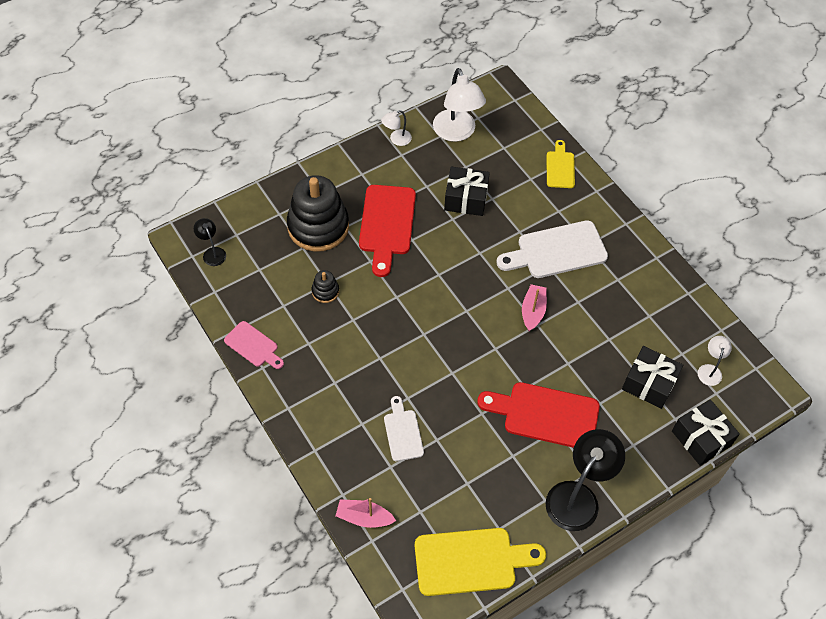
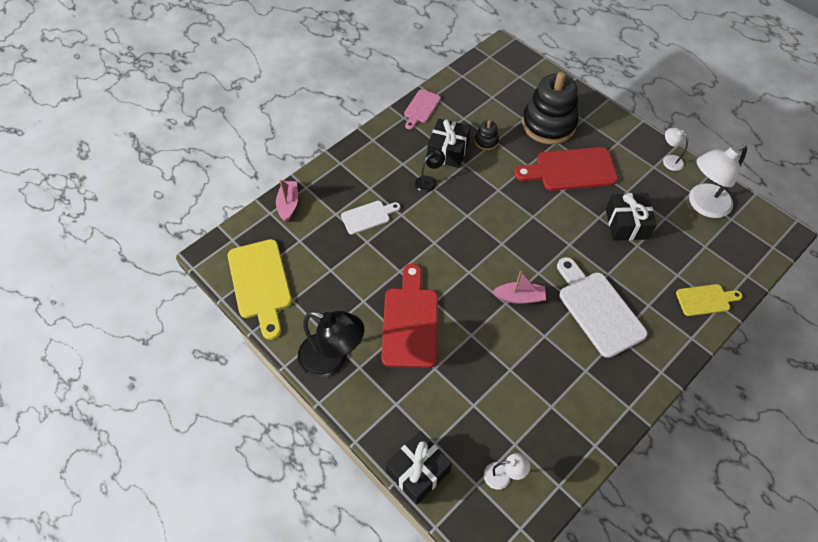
camera: 80 degrees right, 0 degrees up
(212, 252) = (497, 67): black lamp -> black lamp (429, 181)
(649, 383) = (469, 413): black gift -> black gift (448, 151)

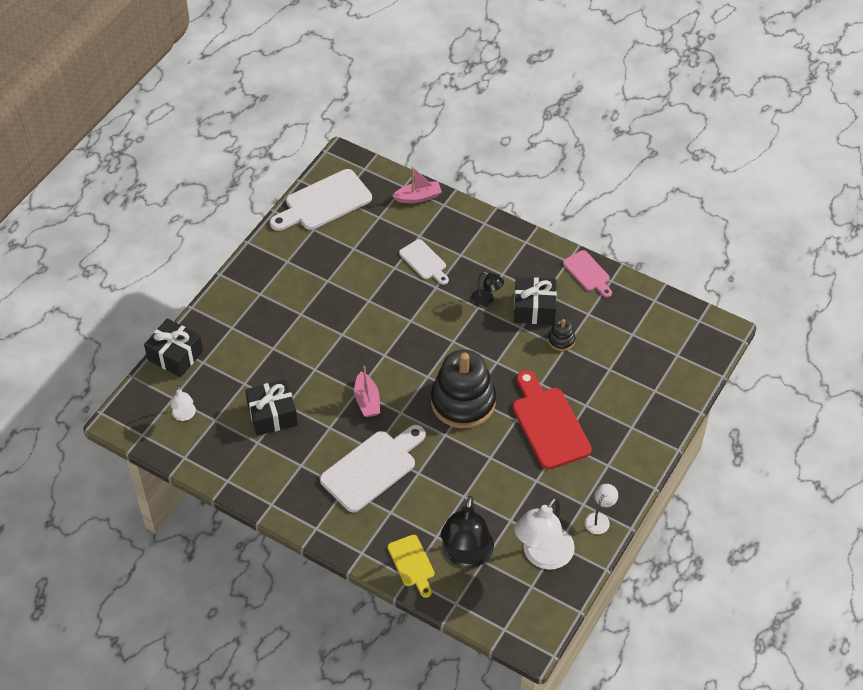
camera: 75 degrees right, 5 degrees down
(260, 283) = (324, 202): yellow cutting board -> white cutting board
(332, 359) = (262, 273): black lamp -> black lamp (466, 556)
(410, 322) = (315, 320): red cutting board -> none
(421, 108) = (588, 273): pink cutting board -> pink cutting board turned 135 degrees counterclockwise
(548, 124) = (610, 394): black stacking toy -> black stacking toy (463, 402)
(626, 224) = (489, 484): black gift -> black gift (272, 415)
(702, 204) = (542, 556): white lamp -> white lamp turned 105 degrees counterclockwise

